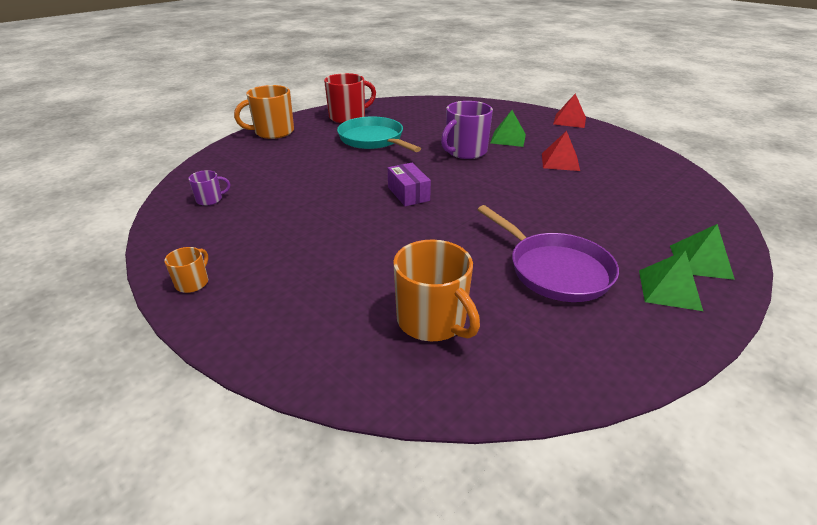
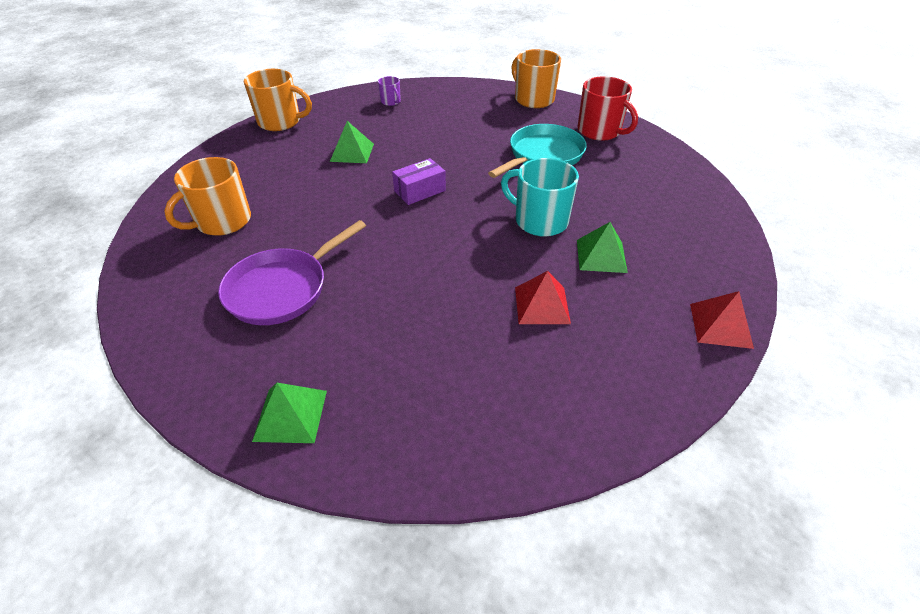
camera: 80 degrees right, 10 degrees up
(193, 282) = (281, 122): orange mug -> orange mug, size x1.98
(465, 151) = (539, 220): purple mug -> turquoise mug
(669, 289) = (240, 373): green pyramid -> green pyramid (352, 152)

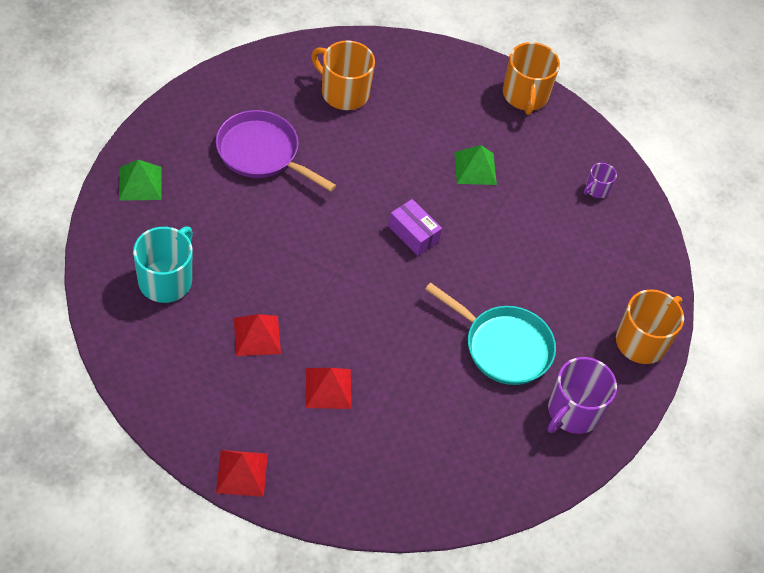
camera: 75 degrees right, 10 degrees up
(539, 220) = (377, 338): turquoise mug -> turquoise mug (166, 280)
(600, 131) = (573, 412): red mug -> purple mug
(601, 256) = (328, 388): green pyramid -> red pyramid

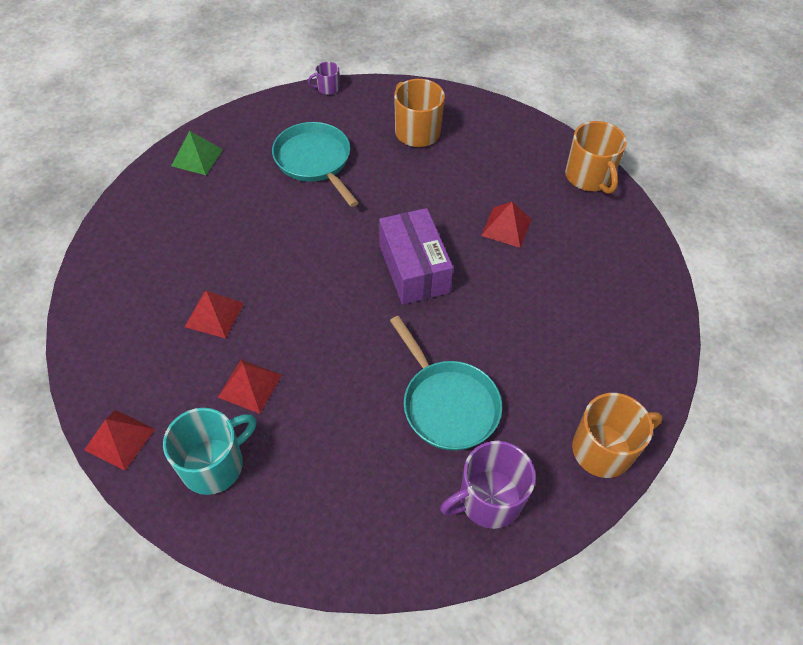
camera: 30 degrees right, 0 degrees up
(166, 280) = (167, 241): turquoise mug -> turquoise mug (214, 464)
(262, 153) = (315, 161): purple pan -> turquoise pan
(413, 234) = (413, 268): purple box -> purple box, size x1.70
(475, 168) = (506, 227): green pyramid -> red pyramid
(525, 96) = (589, 177): orange mug -> orange mug turned 45 degrees counterclockwise
(596, 189) = (623, 281): purple mug -> purple mug (327, 88)

